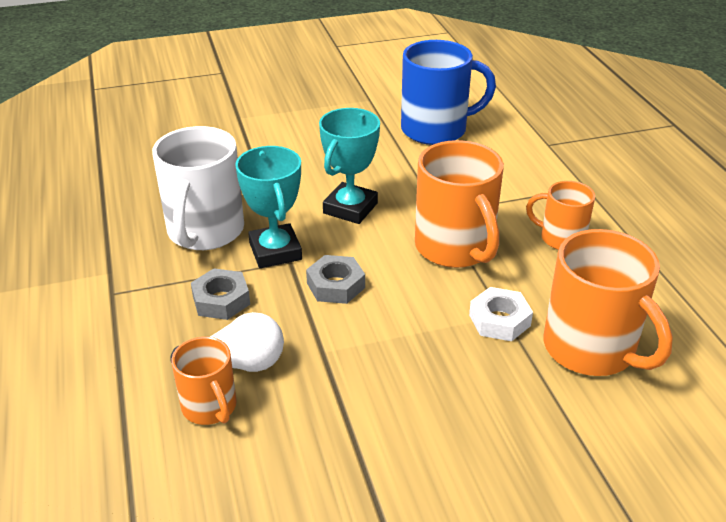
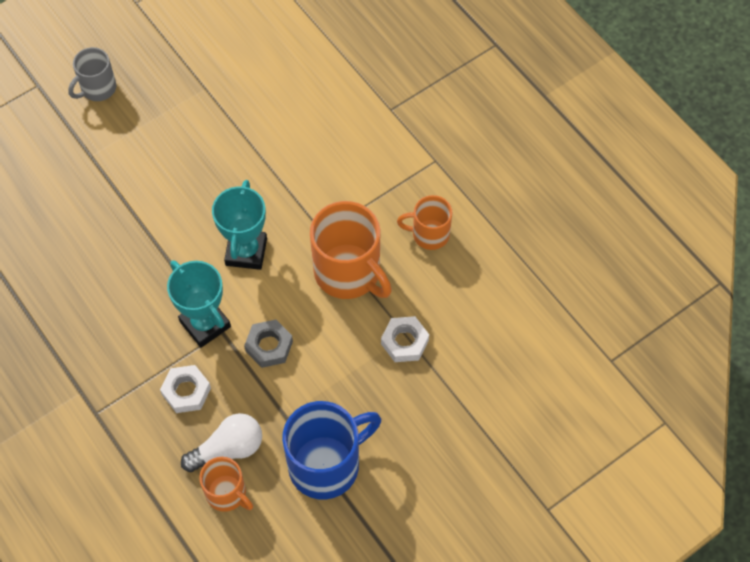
camera: 20 degrees left, 25 degrees up
(205, 232) = (135, 320): white mug -> none
(221, 300) = (186, 391): grey nut -> white nut
(272, 83) = (97, 89): none -> grey mug
(436, 129) = (284, 117): blue mug -> blue mug (326, 464)
(591, 349) = (477, 349): orange mug -> none

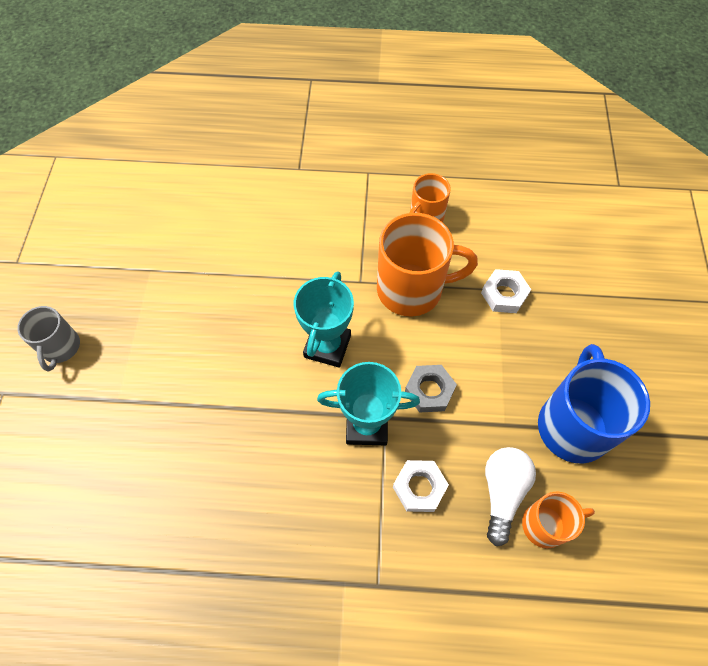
camera: 50 degrees left, 0 degrees up
(246, 252) = (327, 346): turquoise trophy -> turquoise trophy turned 60 degrees clockwise

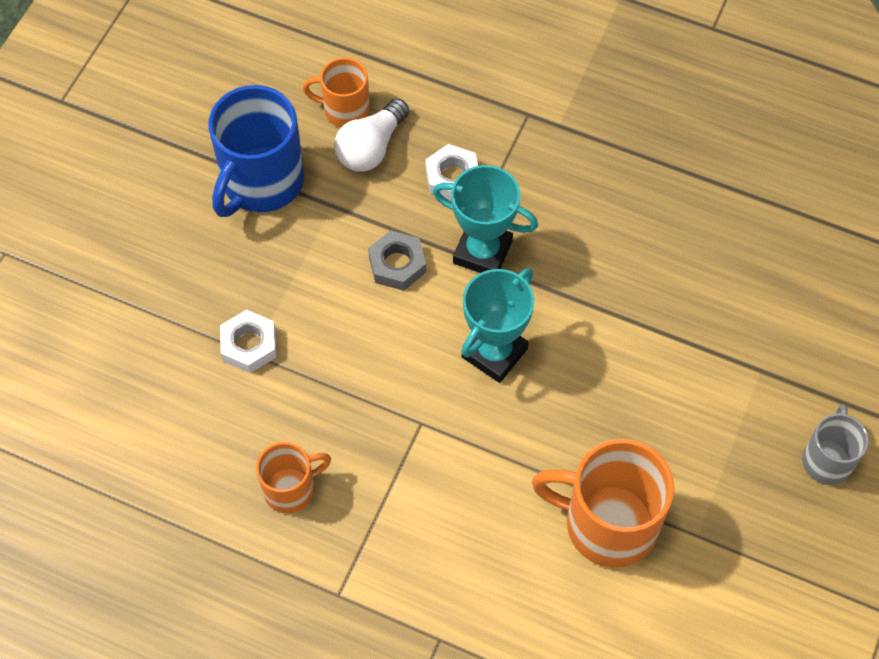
camera: 160 degrees left, 0 degrees up
(412, 289) = (360, 390): orange mug -> orange mug (607, 523)

